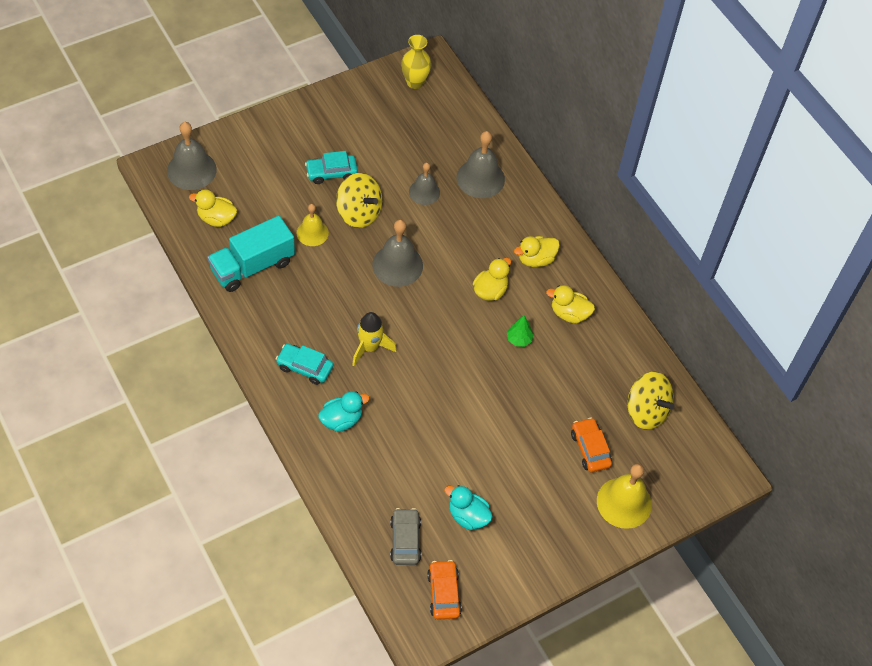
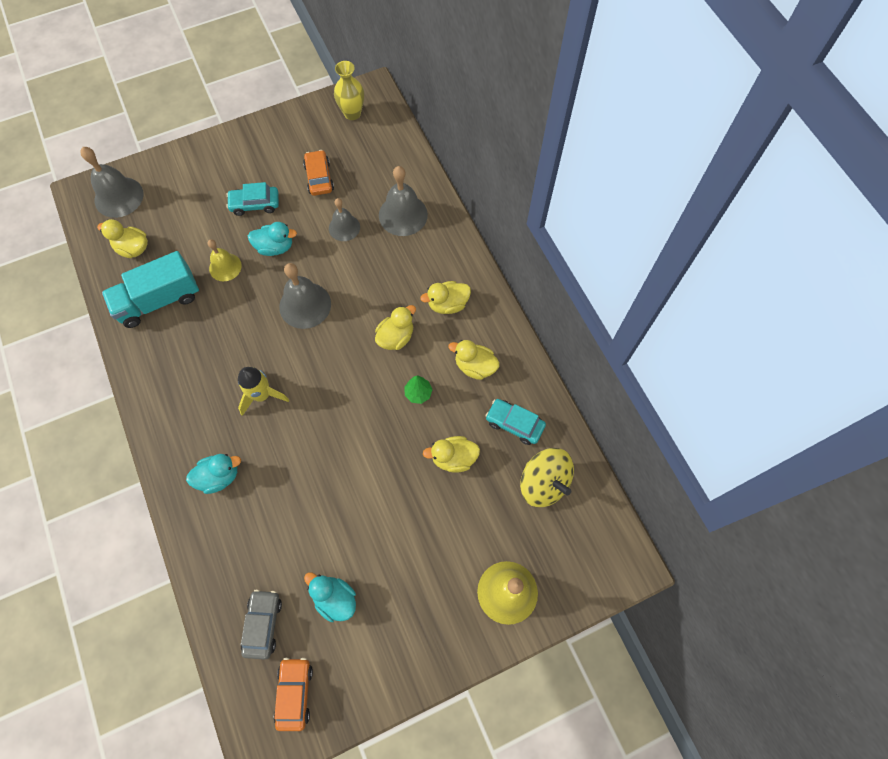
camera: 10 degrees right, 10 degrees up
(304, 367) = (191, 414): turquoise car -> turquoise car (514, 424)
(359, 213) = (275, 247): yellow spinning top -> turquoise duck
(560, 394) = (453, 458): none -> yellow duck
(590, 449) = (478, 525): orange car -> orange car (319, 178)

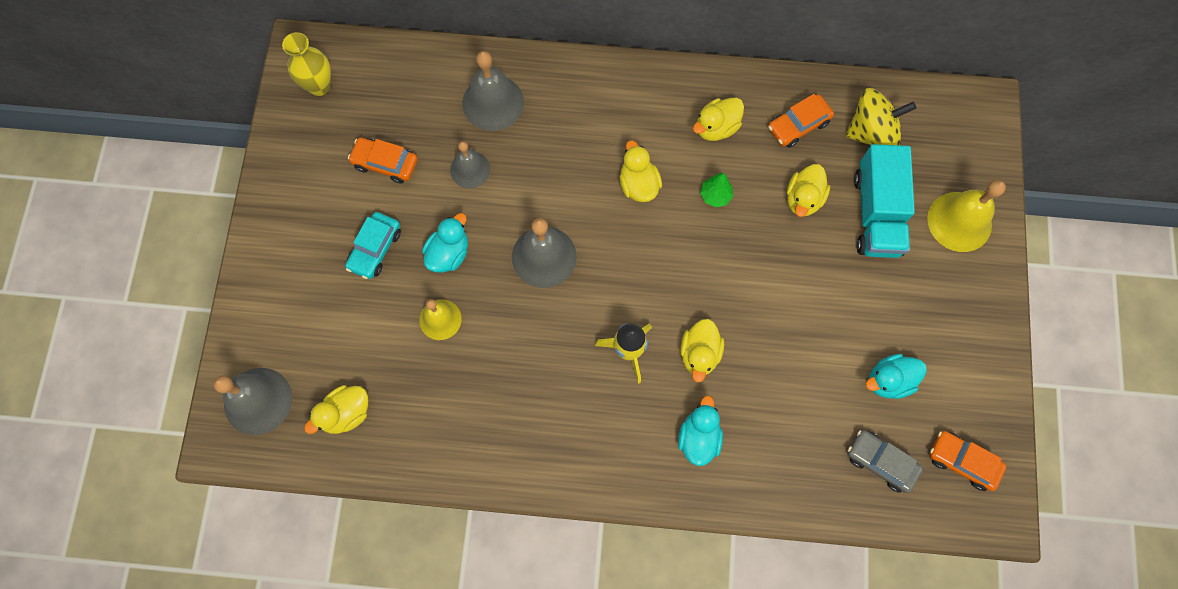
camera: 60 degrees left, 5 degrees up
(159, 300) = (439, 412): turquoise truck -> turquoise truck (876, 213)
(447, 304) = (630, 116): yellow duck -> yellow duck (699, 354)
(514, 424) = (798, 125): turquoise car -> orange car

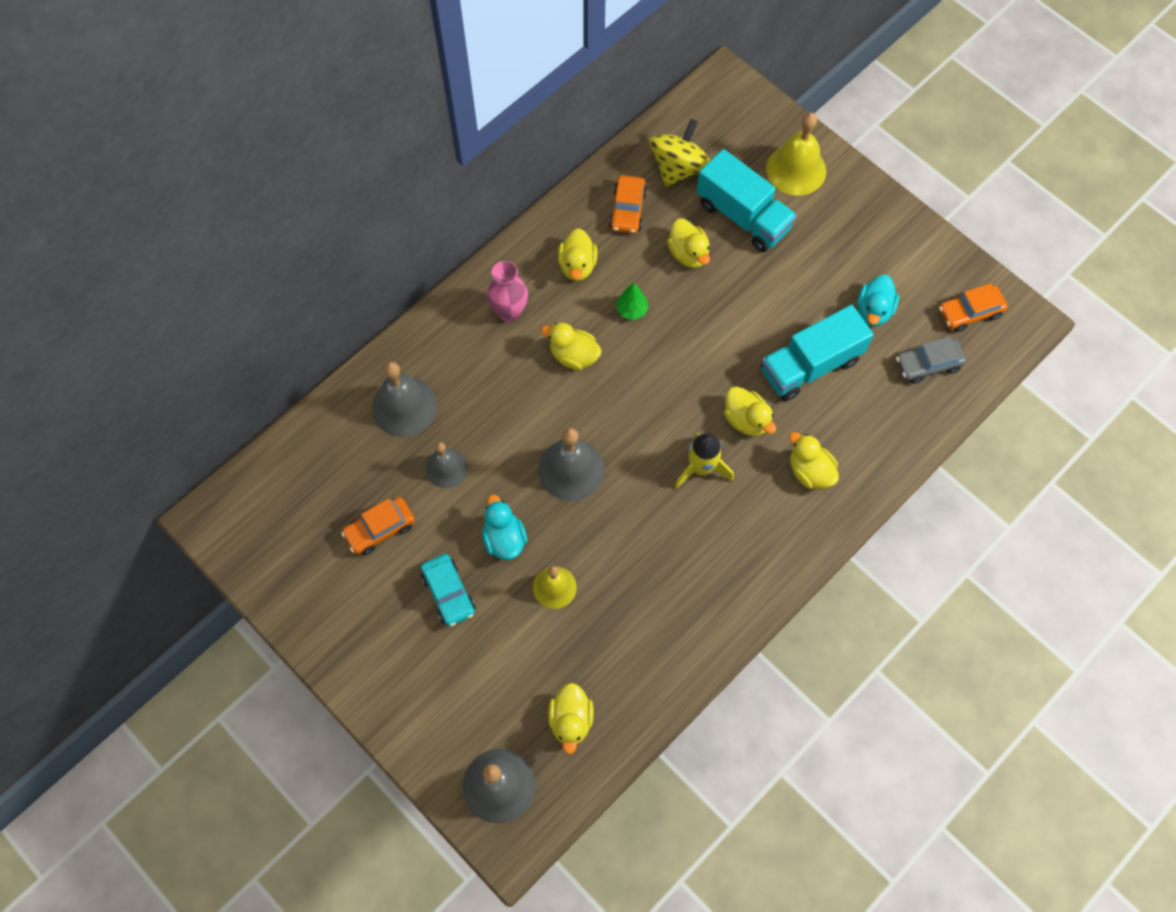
camera: 50 degrees left, 5 degrees down
(319, 86) = (258, 529): yellow vase -> none
(633, 111) = (509, 312): none -> pink vase
(698, 437) = (809, 471): turquoise duck -> yellow duck
(792, 367) = (810, 365): none -> turquoise truck

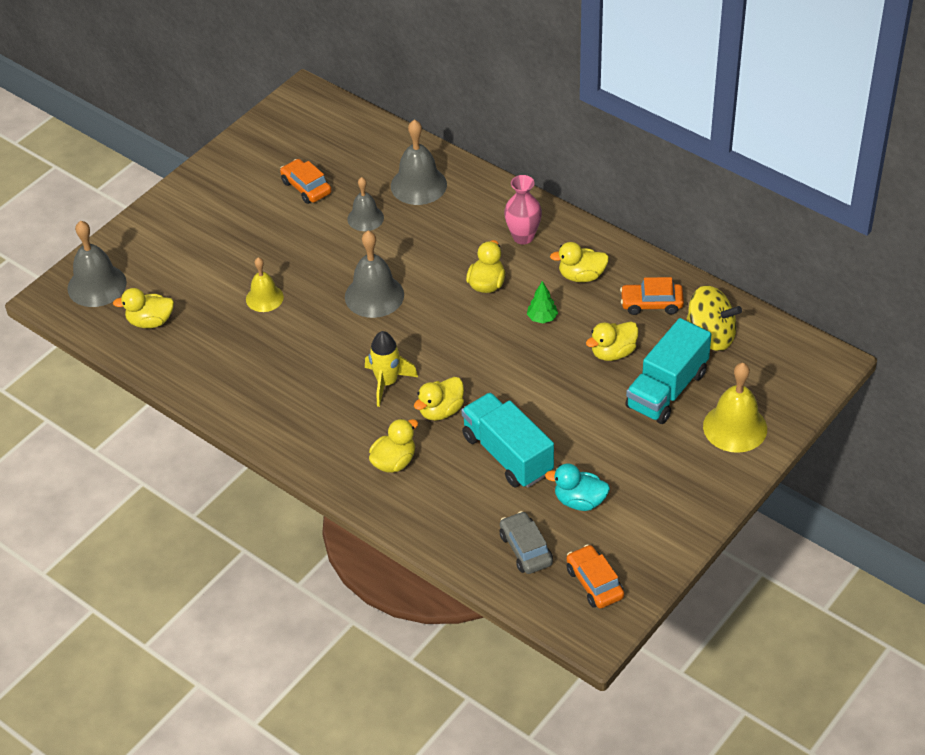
camera: 85 degrees right, 20 degrees down
(448, 593) = (254, 235): turquoise car -> none
(504, 538) = (305, 262): turquoise duck -> none

